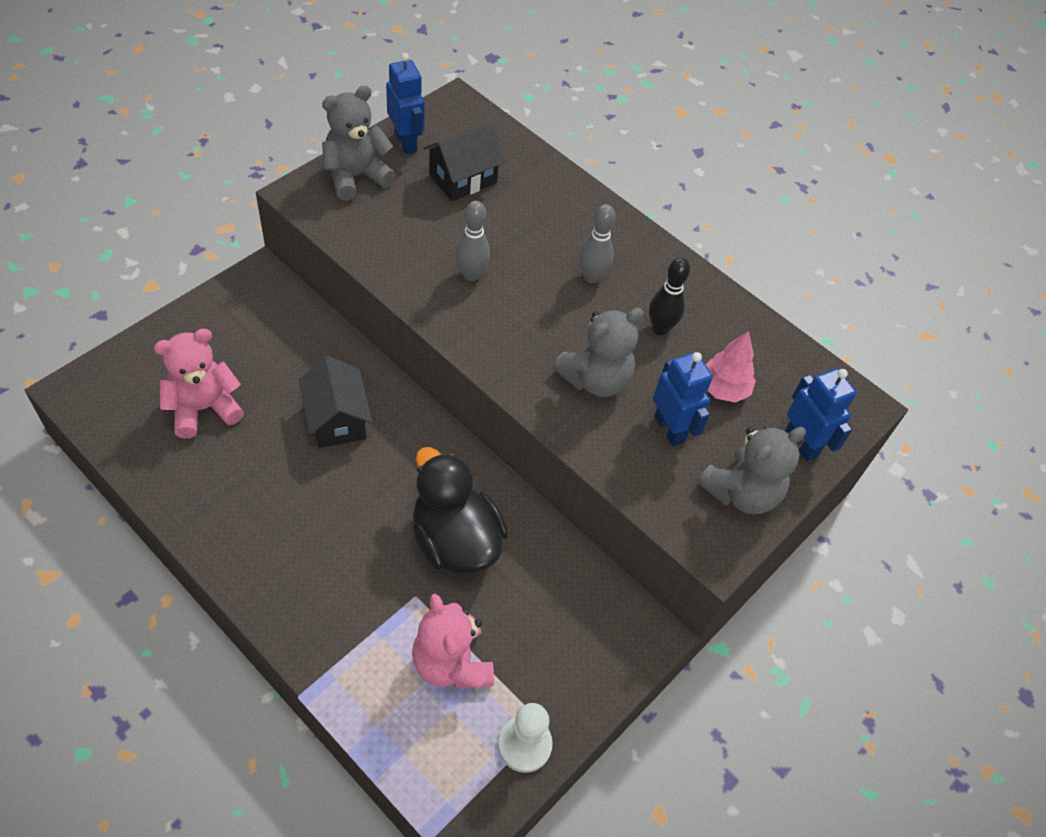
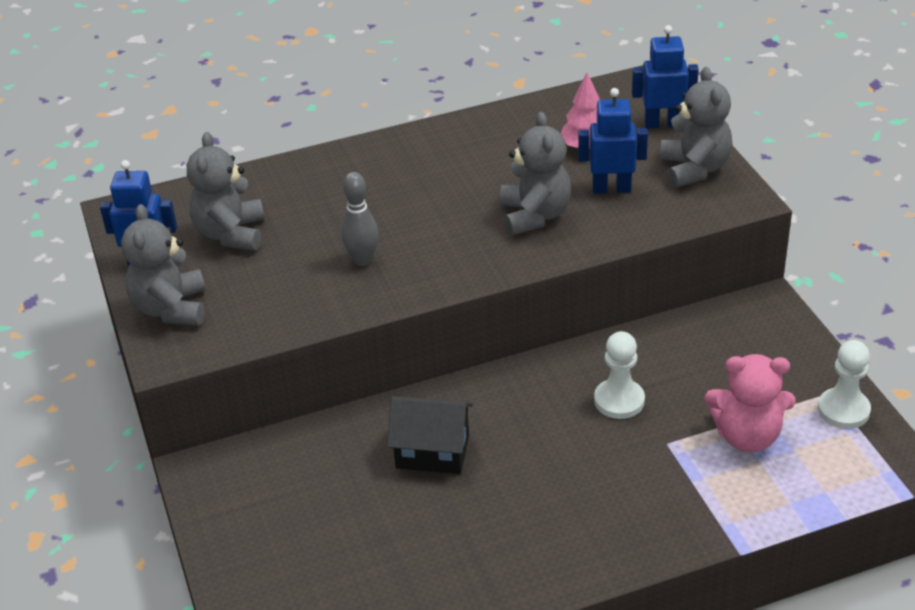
camera: 55 degrees left, 15 degrees down
(204, 408) = (356, 558): pink teddy bear -> none
(455, 540) = (619, 400): black duck -> white pawn
(463, 178) = (231, 234): black house -> grey teddy bear
(591, 277) = (415, 185): grey bowling pin -> none
(660, 328) = (500, 162): black bowling pin -> none

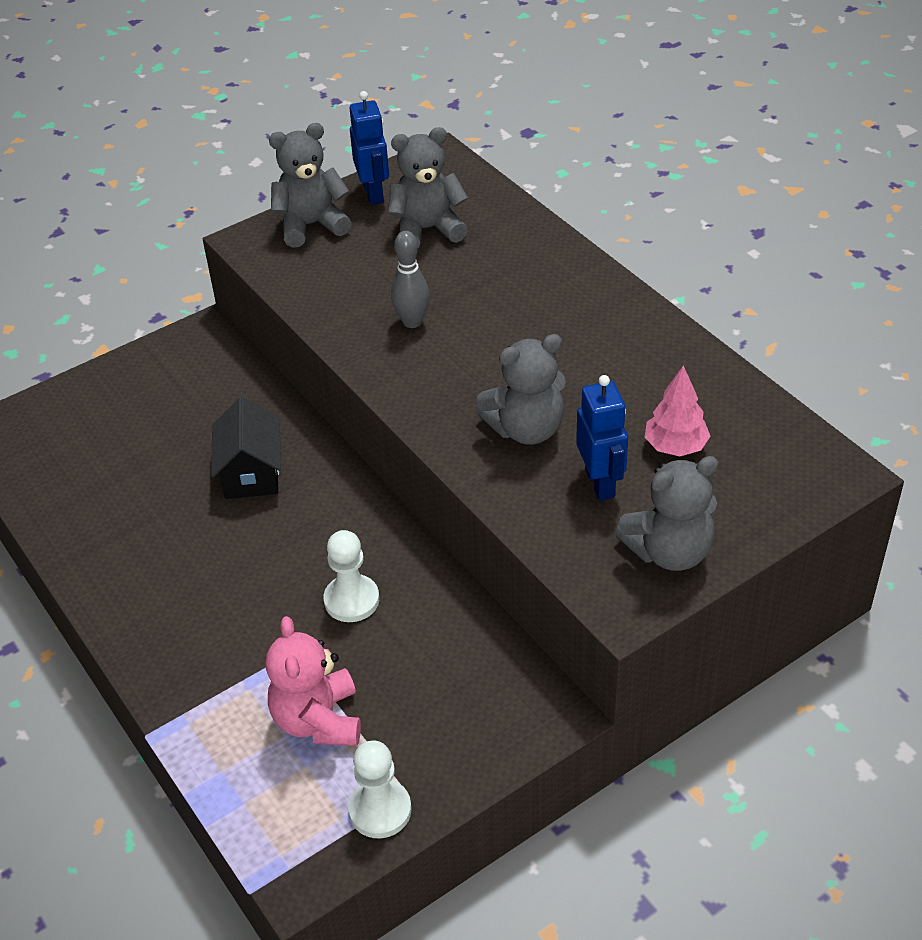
camera: 75 degrees right, 5 degrees up
(662, 124) = (757, 507): blue robot -> none

